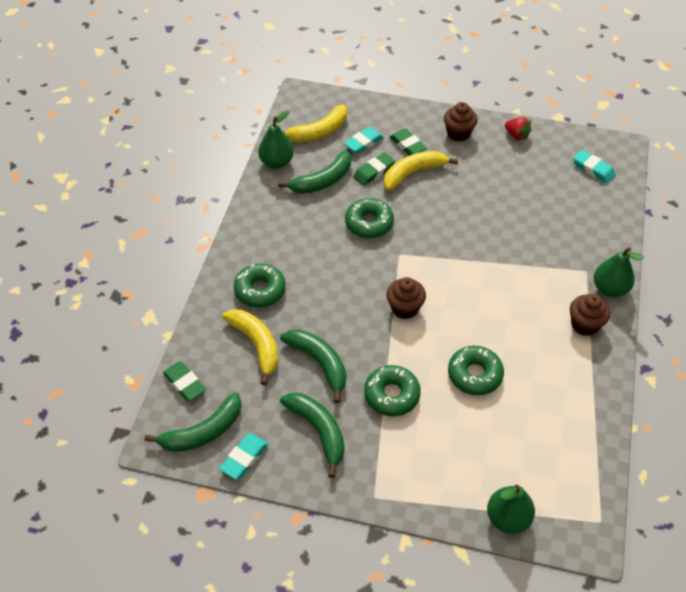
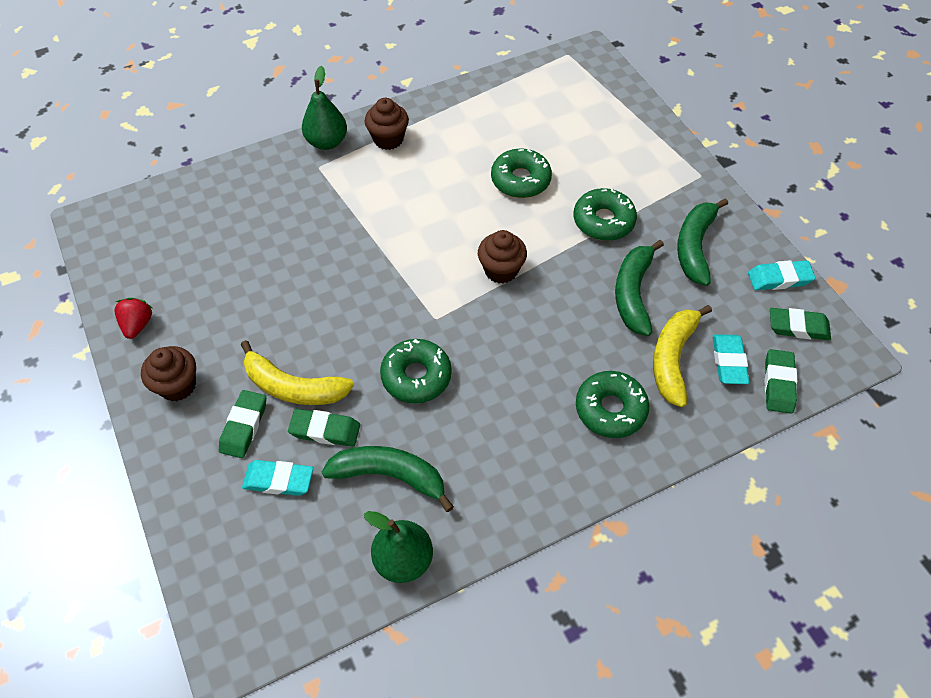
camera: 130 degrees left, 5 degrees up
(203, 432) = (798, 327): green banana -> green eraser
(318, 132) = (299, 553): yellow banana -> none
(508, 518) = (623, 98): green pear -> none
(593, 169) = (151, 228): turquoise eraser -> turquoise eraser (728, 362)

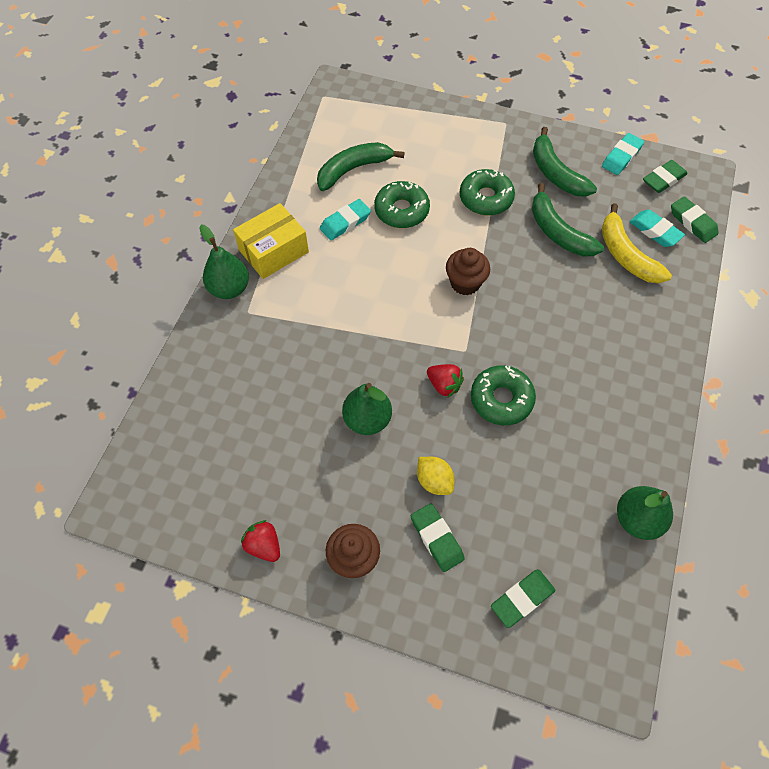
camera: 45 degrees left, 5 degrees up
(279, 480) = (505, 549): turquoise eraser -> turquoise eraser (345, 222)
(293, 387) = (434, 481): yellow banana -> yellow lemon
(303, 305) = (367, 419): none -> green pear
(325, 430) = (491, 488): green eraser -> green eraser (522, 599)
(387, 329) = (444, 385): none -> red strawberry
(388, 139) = (273, 251): brown cupcake -> yellow box
(390, 475) = (565, 477): green banana -> green banana (353, 169)
(610, 409) = (631, 316): green donut -> none

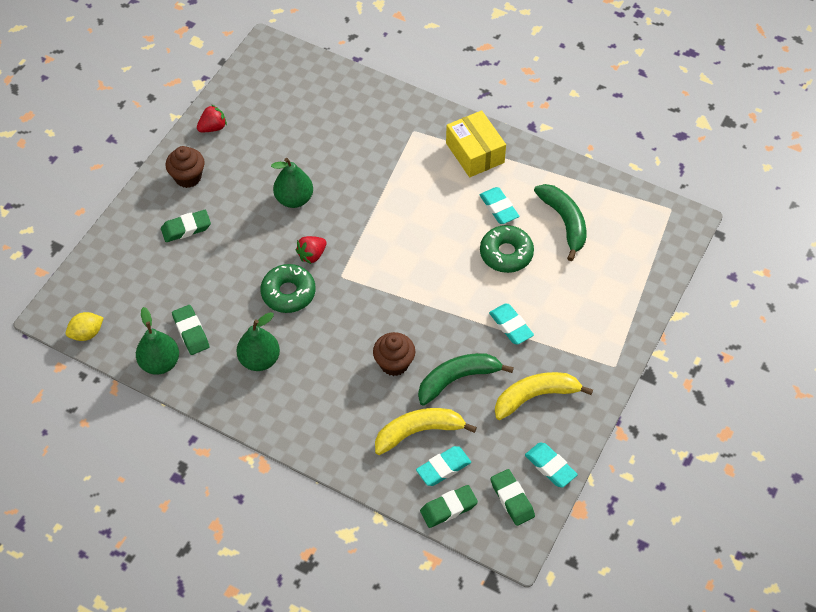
camera: 100 degrees right, 5 degrees down
(229, 288) = (440, 120): green pear -> green pear (259, 360)
(434, 481) = (231, 234): yellow lemon -> yellow lemon (87, 333)
(465, 283) = (412, 289): brown cupcake -> brown cupcake (394, 363)
(486, 198) = (511, 326): green donut -> turquoise eraser
(522, 599) = (126, 272): green eraser -> green eraser (191, 332)
(555, 173) = (535, 396): green banana -> yellow banana

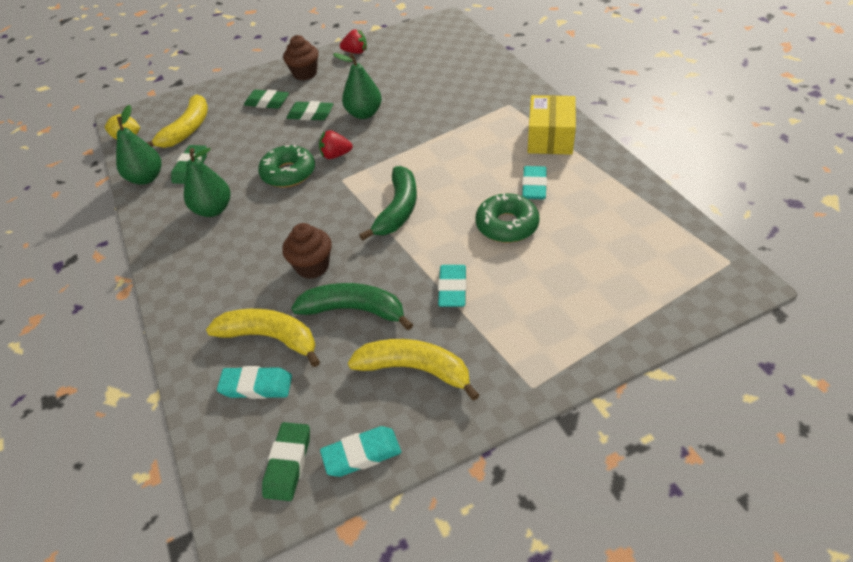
camera: 40 degrees right, 10 degrees down
(139, 295) = (187, 130): none -> yellow banana
(448, 508) = (219, 430): green eraser -> green eraser (310, 114)
(550, 467) = (362, 454): turquoise eraser -> turquoise eraser turned 75 degrees clockwise
(564, 222) = (592, 224): green banana -> green banana (398, 209)

